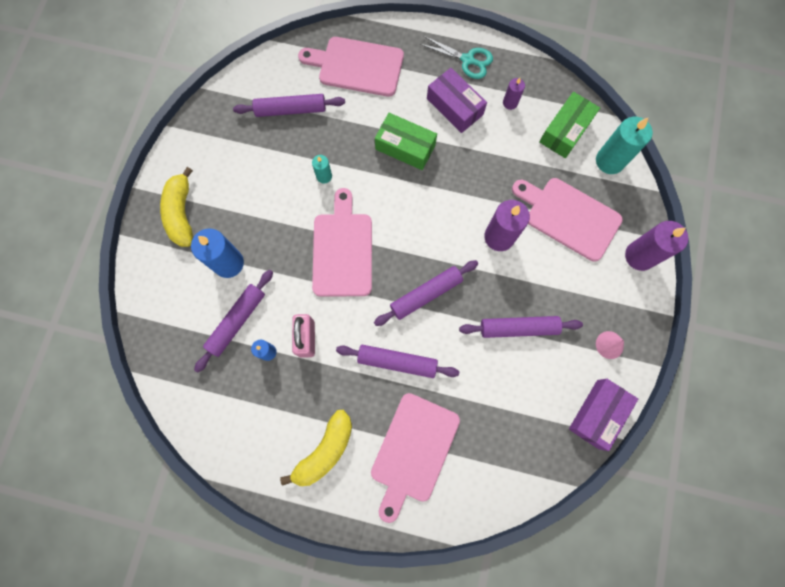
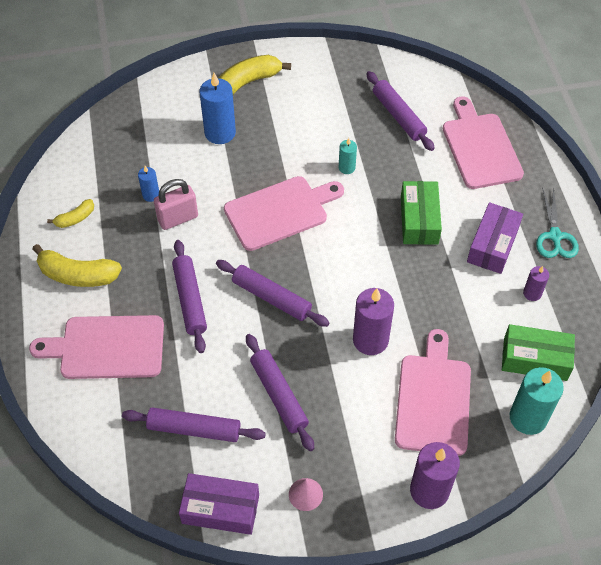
camera: 65 degrees right, 20 degrees down
(237, 321) = (168, 161): purple rolling pin -> purple rolling pin (194, 429)
(260, 431) = (75, 218): none -> yellow banana

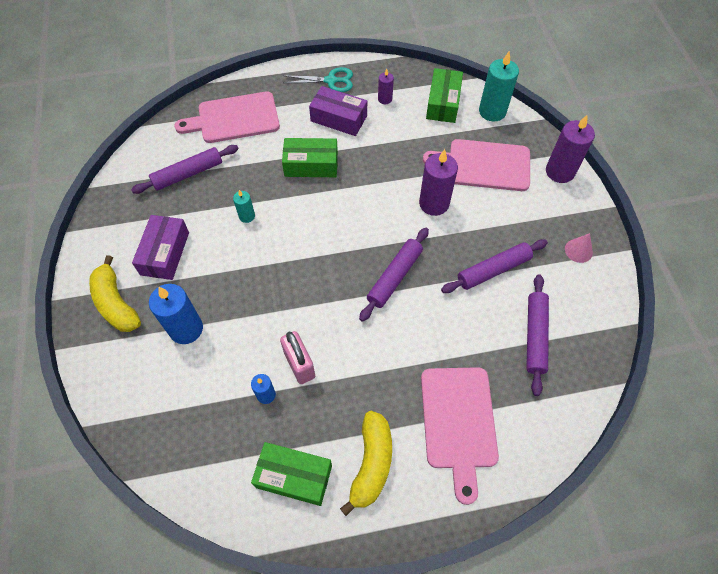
camera: 90 degrees left, 5 degrees up
(75, 218) = (294, 476): yellow banana -> green box
(190, 300) = (399, 347): purple rolling pin -> none
(220, 509) = (604, 311): purple box -> purple box (165, 253)
(280, 212) = (296, 271): pink cutting board -> none

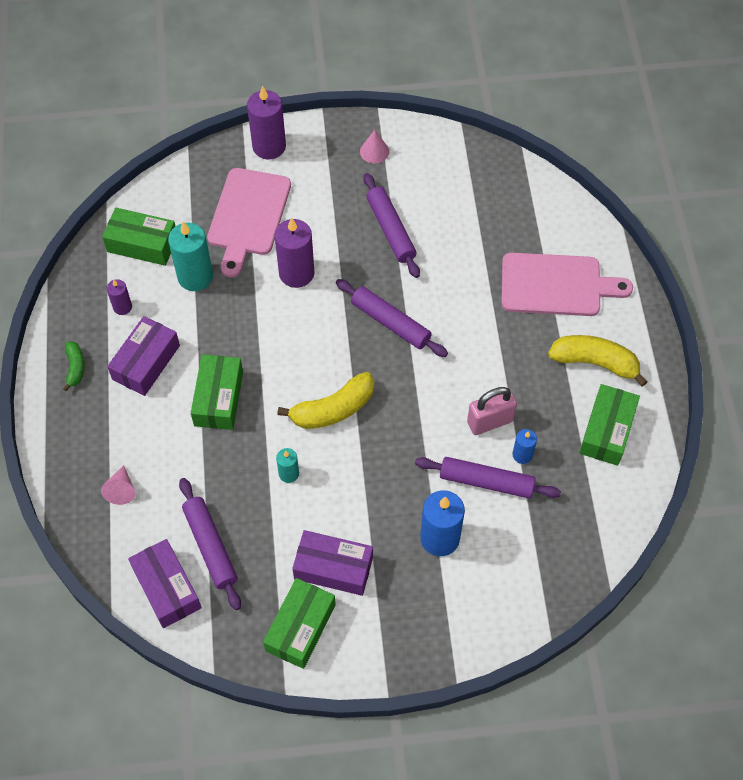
camera: 85 degrees left, 0 degrees up
(116, 303) = (400, 620): yellow banana -> yellow banana (333, 409)
(118, 236) = (300, 628): none -> green box
(157, 153) = (167, 588): none -> purple box
(234, 118) = (121, 490): pink cutting board -> pink cone
(331, 81) = (75, 367): turquoise scissors -> green banana
(492, 111) = (166, 195): turquoise candle -> turquoise candle (195, 277)
(535, 336) = (469, 207): purple rolling pin -> purple rolling pin (486, 482)

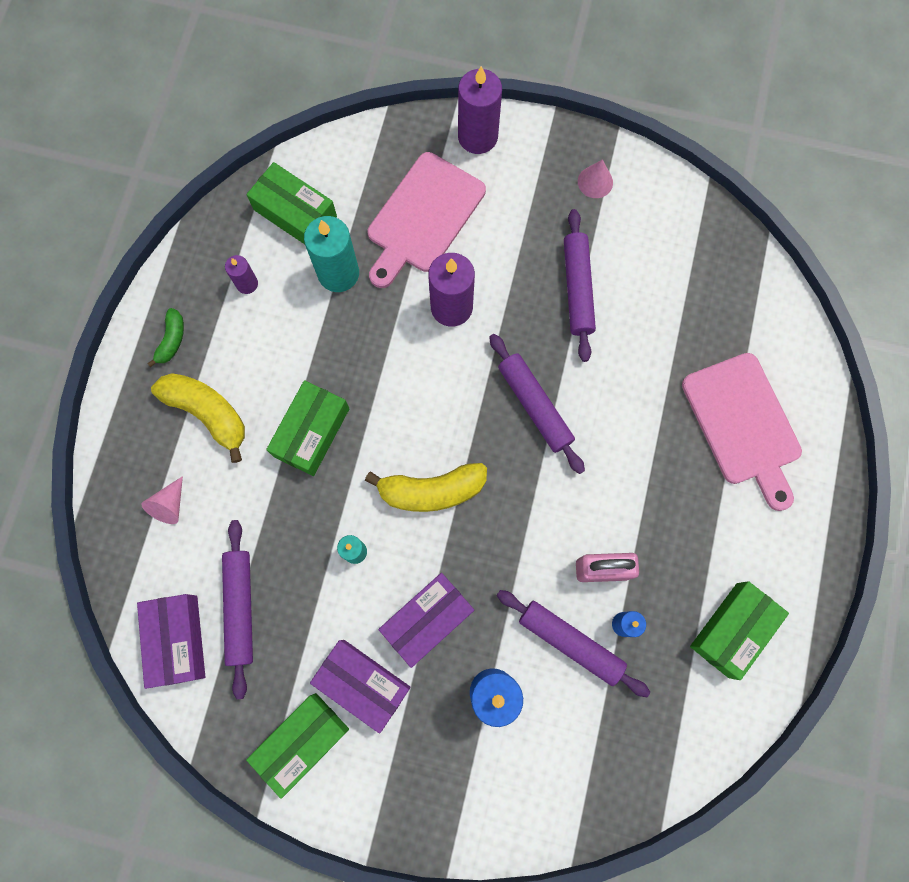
camera: 20 degrees right, 15 degrees up
(146, 362) = (249, 360): purple box -> purple box (427, 620)
(556, 285) = (743, 424): pink cutting board -> pink cutting board turned 45 degrees clockwise
(595, 362) = (751, 539): yellow banana -> yellow banana (208, 413)

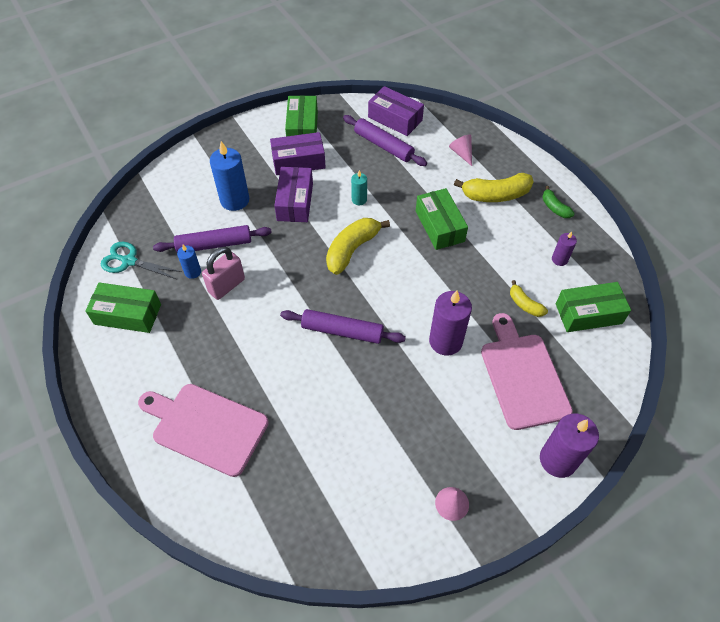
camera: 135 degrees right, 20 degrees down
(338, 273) = (525, 304): turquoise candle -> yellow banana
(577, 289) = (387, 418): purple rolling pin -> none
(682, 710) = (129, 261): none -> turquoise scissors
(732, 630) = (128, 314): green box -> green box turned 75 degrees counterclockwise

